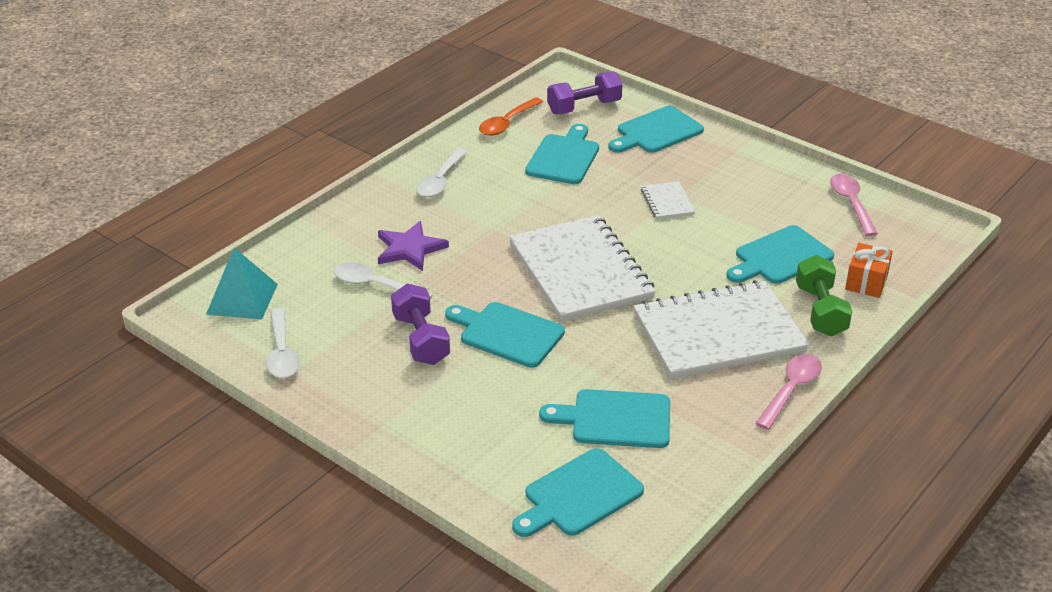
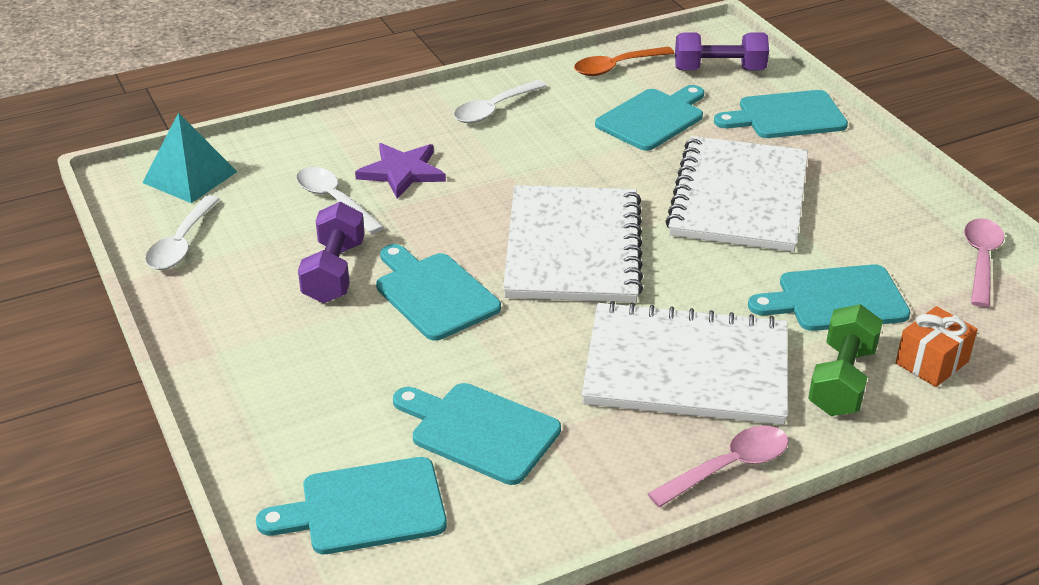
camera: 25 degrees right, 0 degrees up
(667, 202) = (739, 197): white notebook -> white notebook, size x2.34

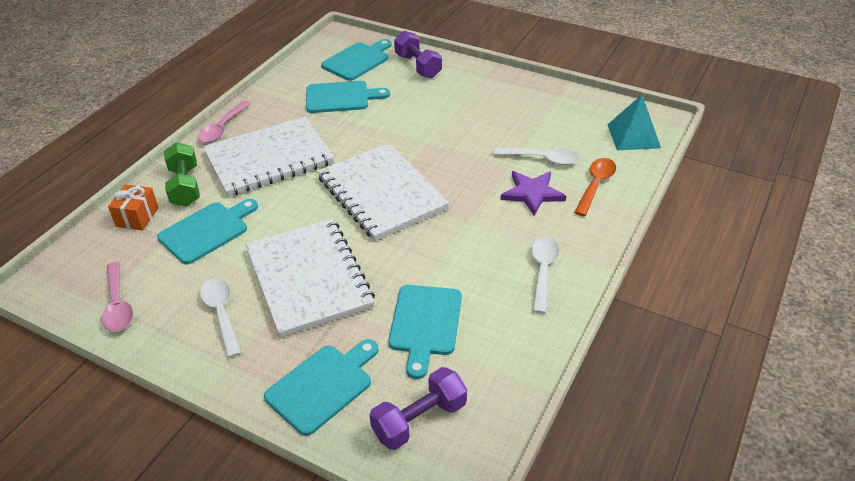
camera: 145 degrees right, 5 degrees up
(182, 243) = (575, 106): white spoon -> white spoon (221, 314)
(334, 272) = (486, 126): purple dumbbell -> purple dumbbell (418, 66)
(434, 293) = (426, 138): turquoise cutting board -> none
(616, 67) = (506, 371): orange spoon -> orange spoon (595, 185)

